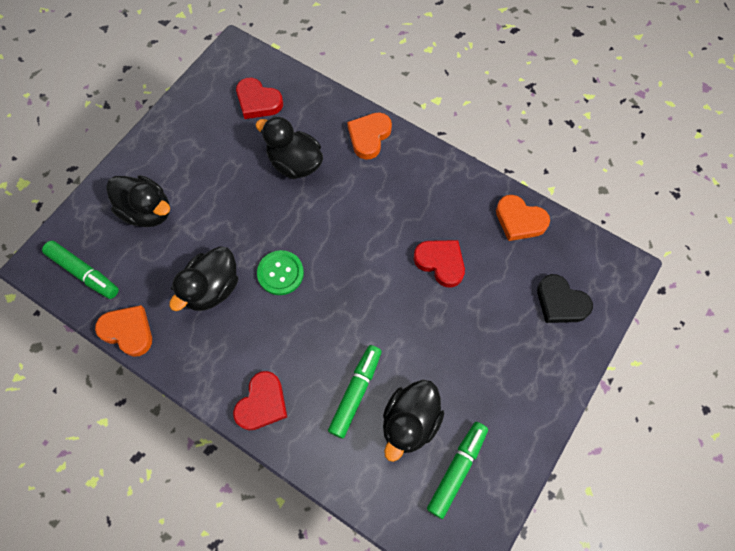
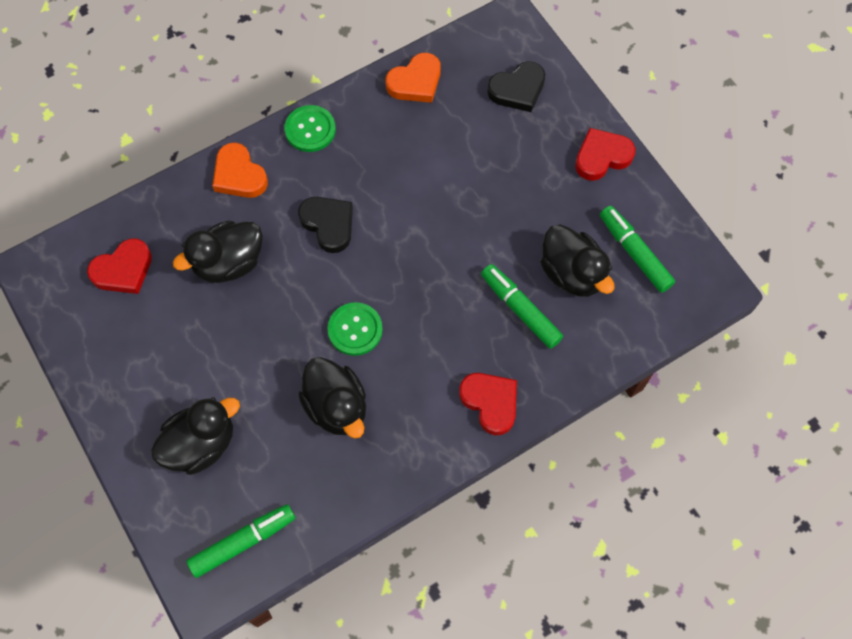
camera: 65 degrees left, 0 degrees up
(128, 331) = (342, 514): orange heart -> none
(359, 215) = (328, 224): none -> black heart
(433, 165) = (310, 129): none -> green button
(440, 263) = (423, 173): red heart -> red heart (602, 157)

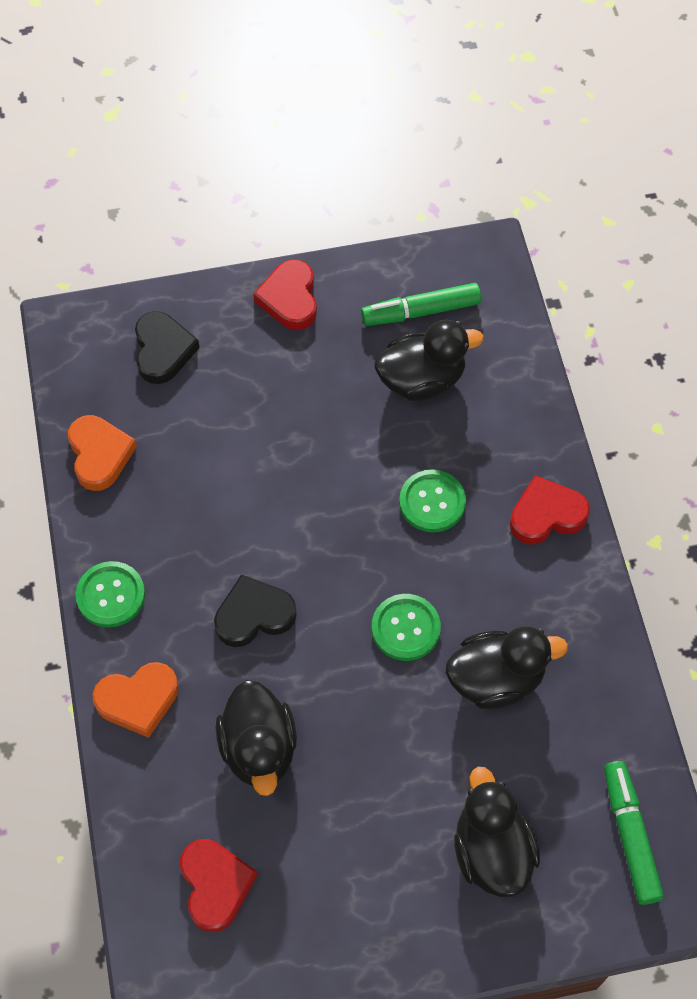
camera: 70 degrees left, 5 degrees down
(467, 315) = (432, 502): none -> green button
(520, 310) = (446, 446): green marker -> none

